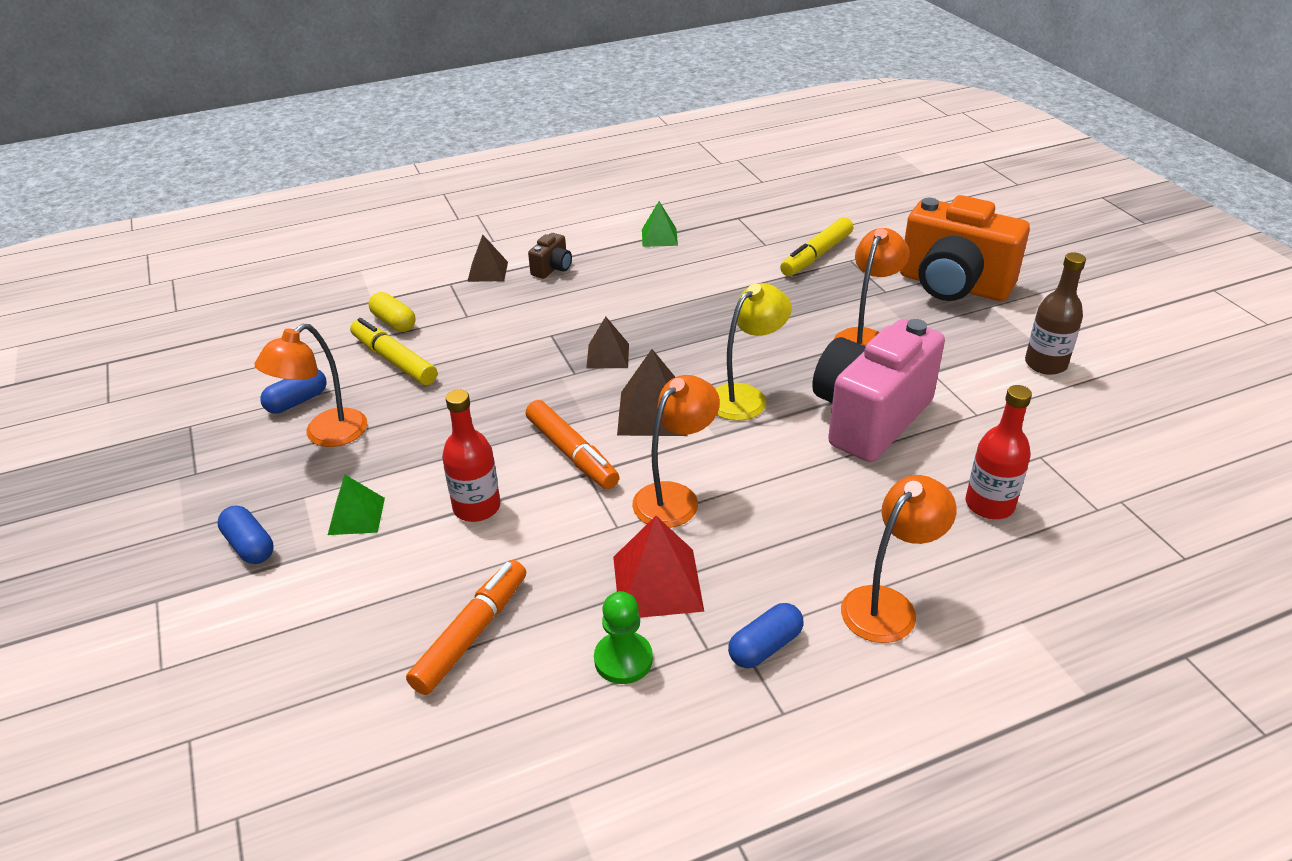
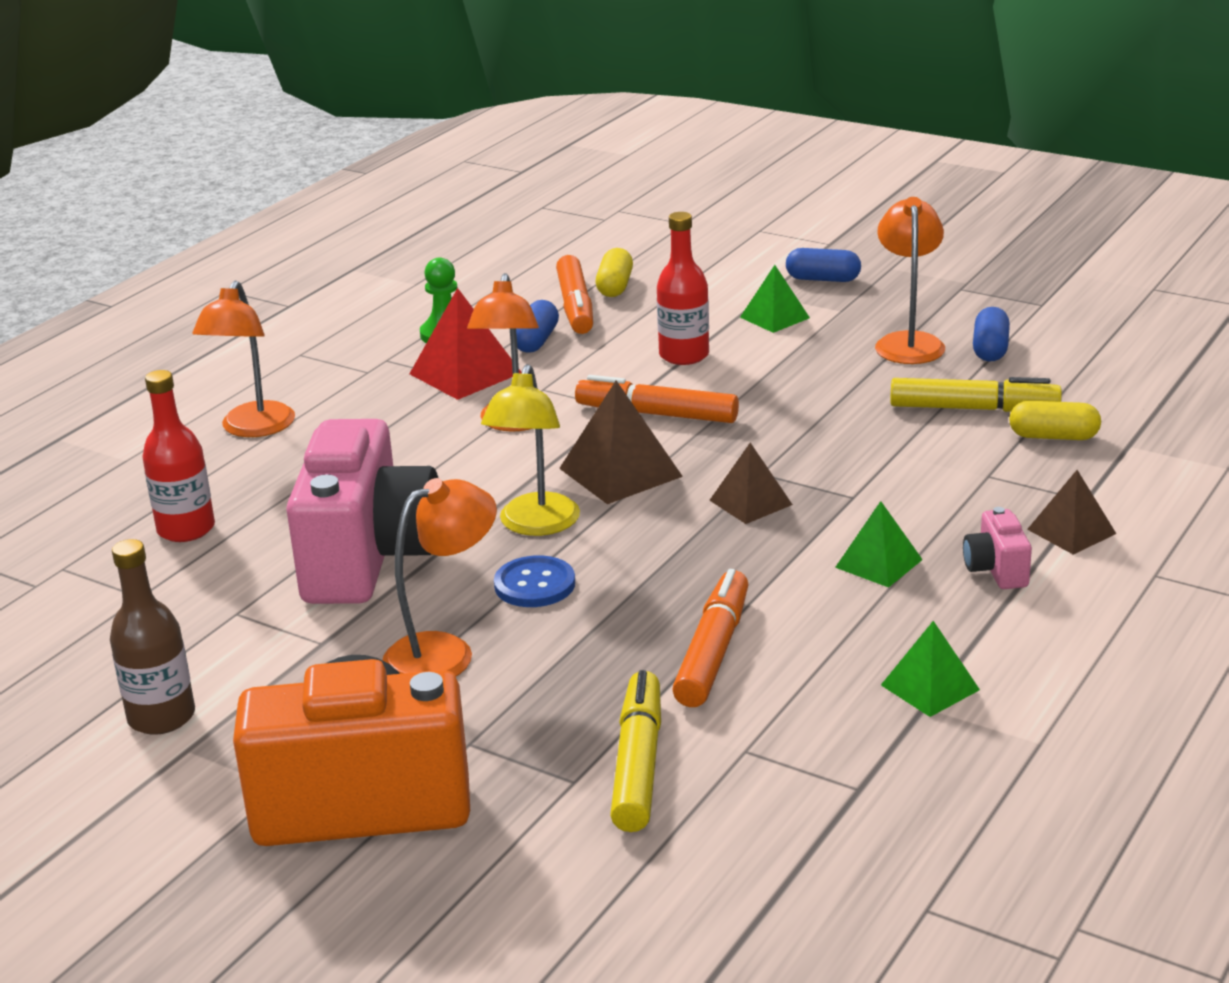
camera: 145 degrees right, 10 degrees down
(402, 647) = (615, 286): none -> yellow capsule
(552, 269) = (996, 570): brown camera -> pink camera
(597, 294) = (878, 563): none -> green pyramid
(730, 286) = (713, 651): none -> orange marker
(765, 646) = (341, 375): blue capsule -> blue capsule (536, 341)
(783, 357) = (534, 584): none -> blue button
(865, 338) = (445, 652): orange lamp -> orange lamp turned 120 degrees counterclockwise

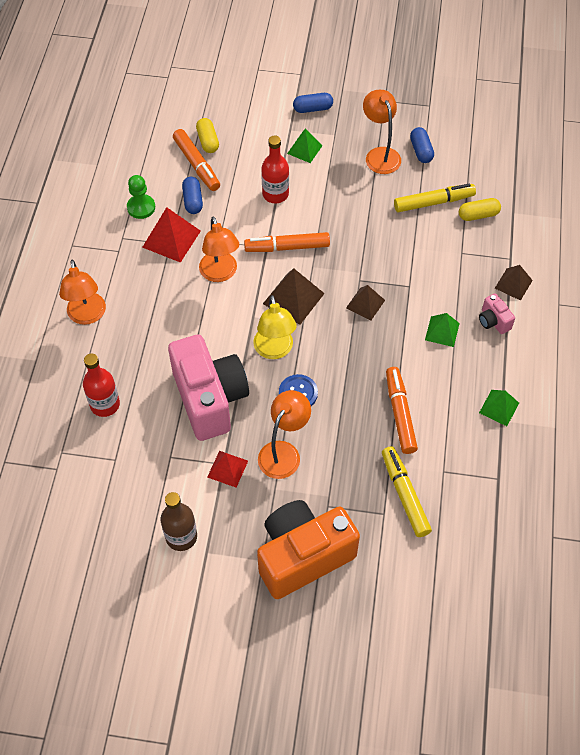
camera: 25 degrees left, 30 degrees up
(323, 650) = (227, 469): none -> red pyramid

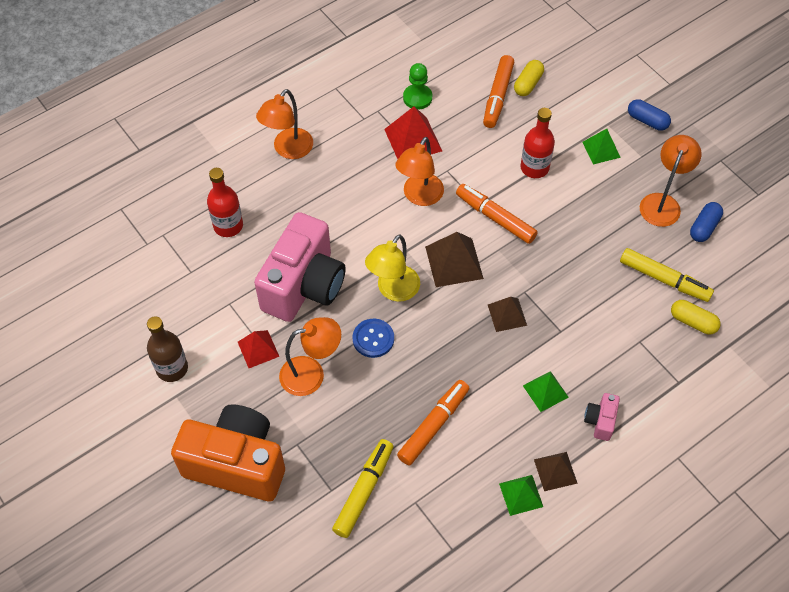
camera: 45 degrees right, 0 degrees up
(193, 201) = (462, 123): blue capsule -> none
(513, 284) = (656, 406): brown pyramid -> brown pyramid (555, 471)

